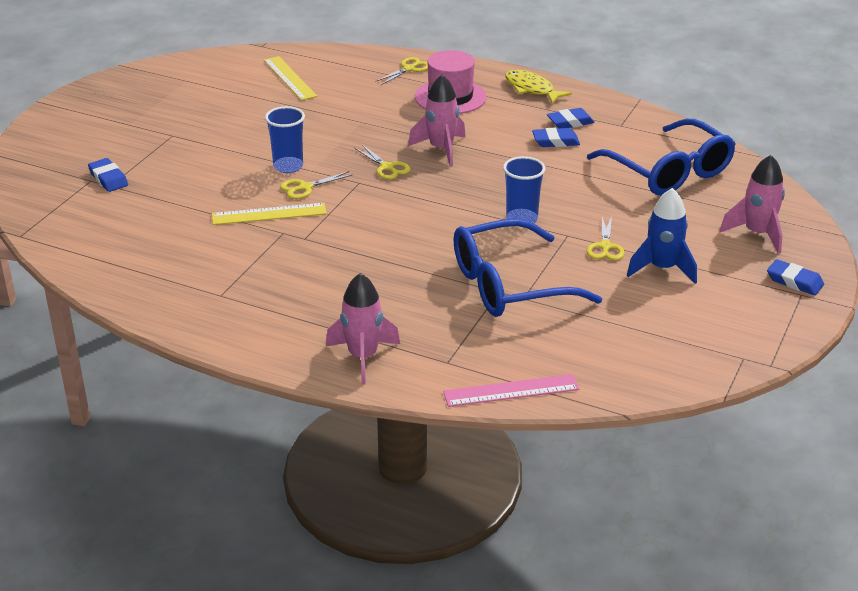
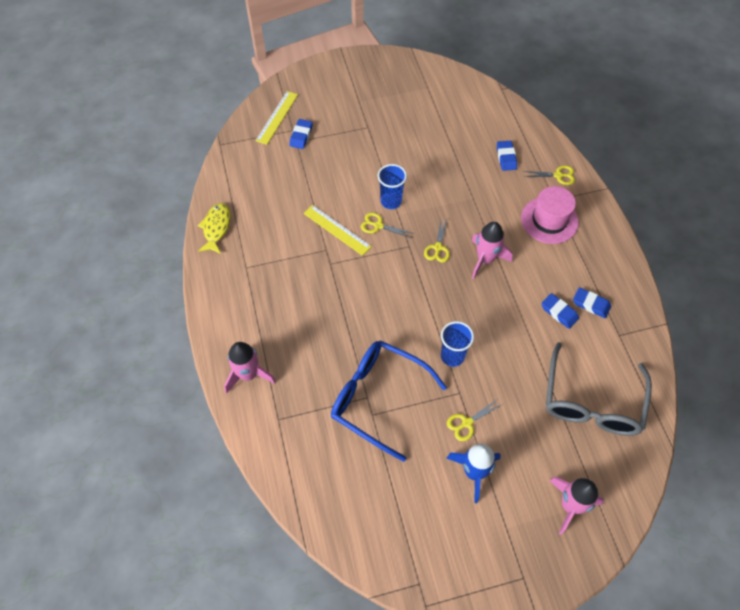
camera: 50 degrees right, 25 degrees up
(289, 78) = (481, 129): yellow ruler -> yellow ruler (277, 117)
(511, 390) = (279, 471): pink ruler -> none
(531, 89) = (607, 255): yellow fish -> yellow fish (216, 228)
(669, 172) = (591, 402): blue glasses -> grey glasses
(794, 281) = (534, 564): blue eraser -> blue eraser (506, 157)

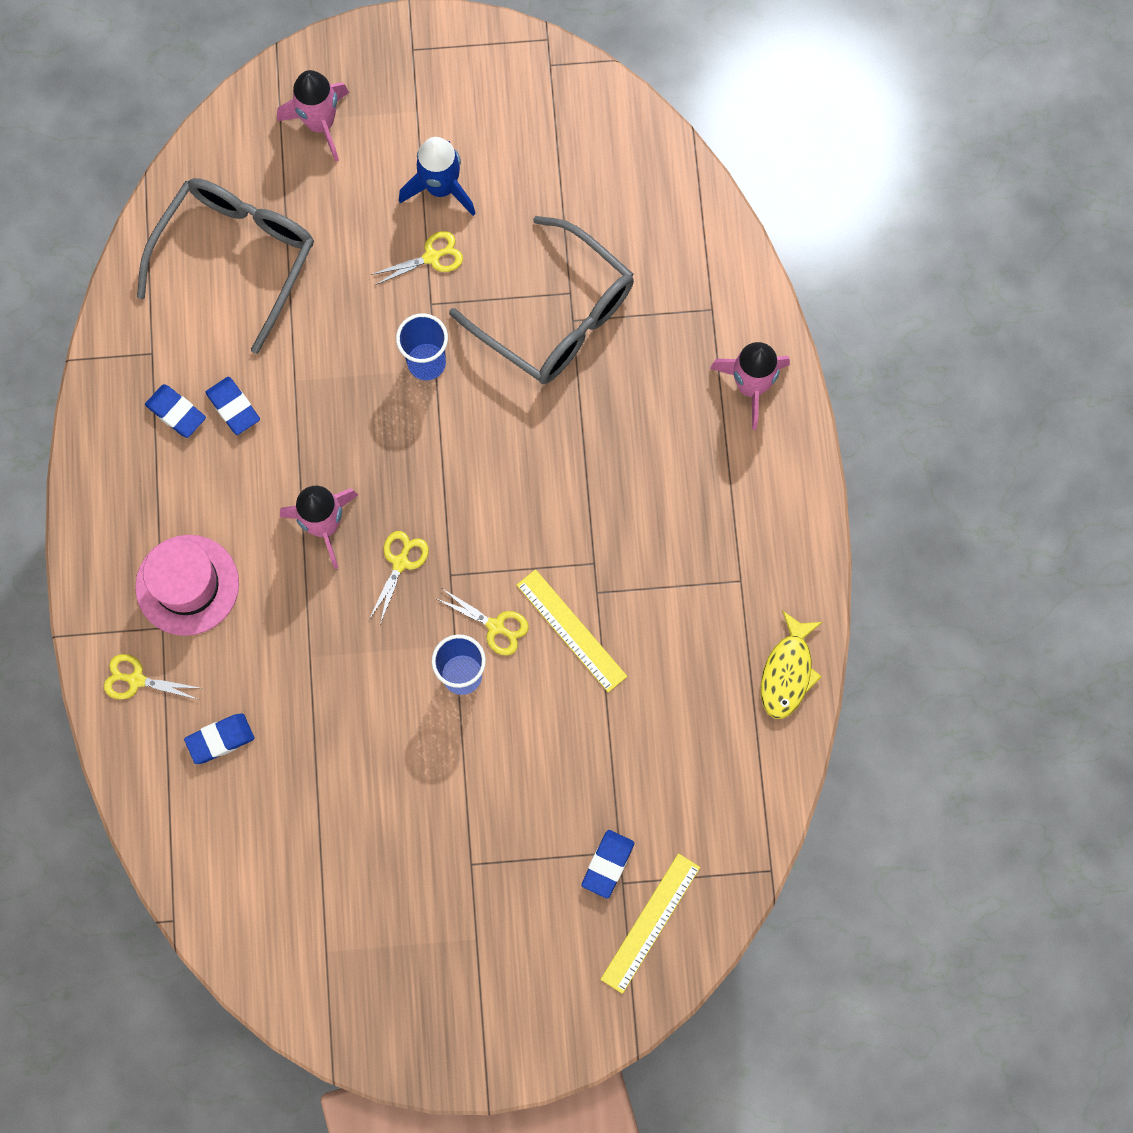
camera: 170 degrees left, 15 degrees up
(378, 398) = (556, 316): blue glasses -> grey glasses
(506, 157) = (220, 739): blue eraser -> blue eraser turned 60 degrees clockwise

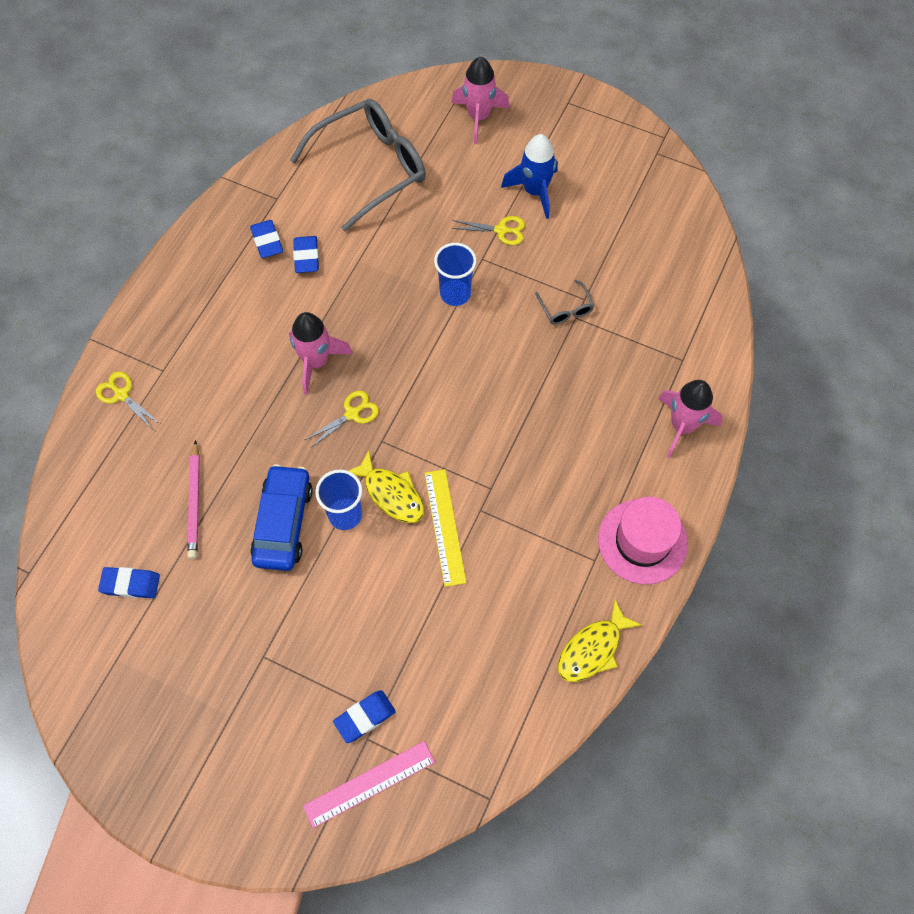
camera: 30 degrees right, 10 degrees down
(187, 585) = (198, 352): pink hat -> pink hat (642, 541)
(220, 739) = (148, 465): blue eraser -> blue eraser (130, 584)
(297, 751) = (194, 503): none -> pink pencil
(404, 720) = (283, 523): none -> blue car
(495, 626) = (391, 494): yellow scissors -> yellow fish
(556, 316) = (565, 309): grey glasses -> grey glasses, size x0.41
(650, 923) = (369, 784): yellow ruler -> pink ruler

